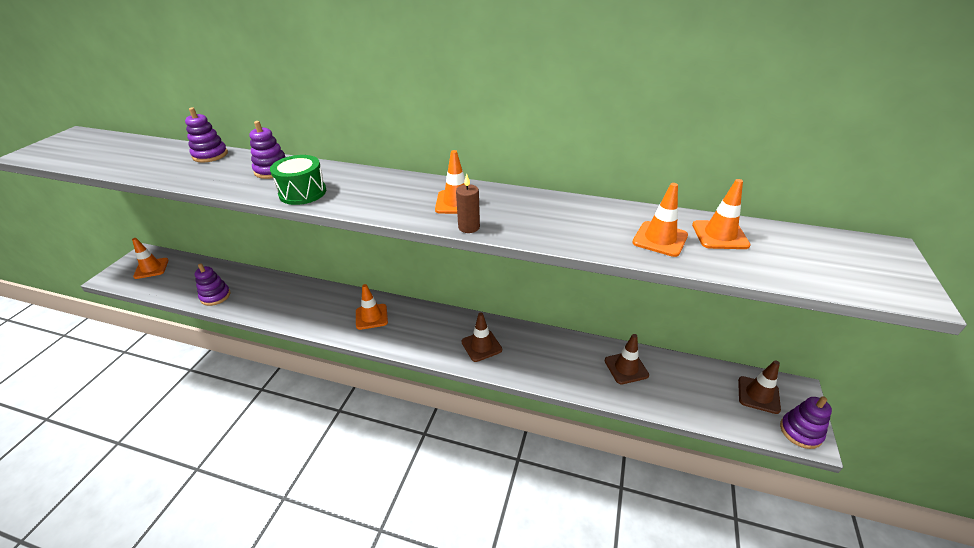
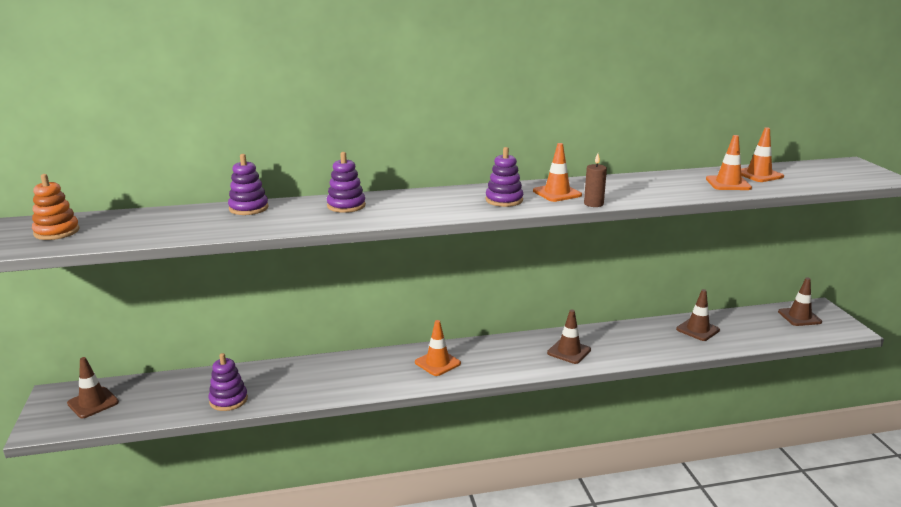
camera: 30 degrees left, 15 degrees down
(79, 148) = (57, 232): none -> orange stacking toy
(151, 268) = (93, 403): orange traffic cone -> brown traffic cone
(302, 192) = (411, 213): green drum -> none
(800, 432) = (844, 328): purple stacking toy -> purple stacking toy (504, 200)

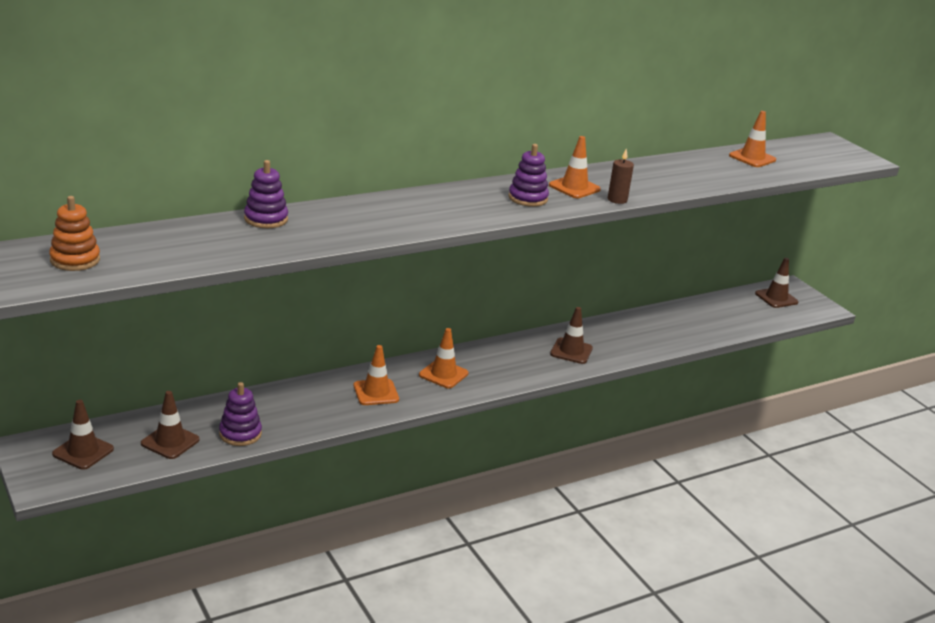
camera: 20 degrees left, 5 degrees up
(346, 206) = (370, 212): purple stacking toy -> none
(697, 330) = (686, 318): brown traffic cone -> brown traffic cone (170, 442)
(728, 183) = (729, 170): orange traffic cone -> orange traffic cone (376, 392)

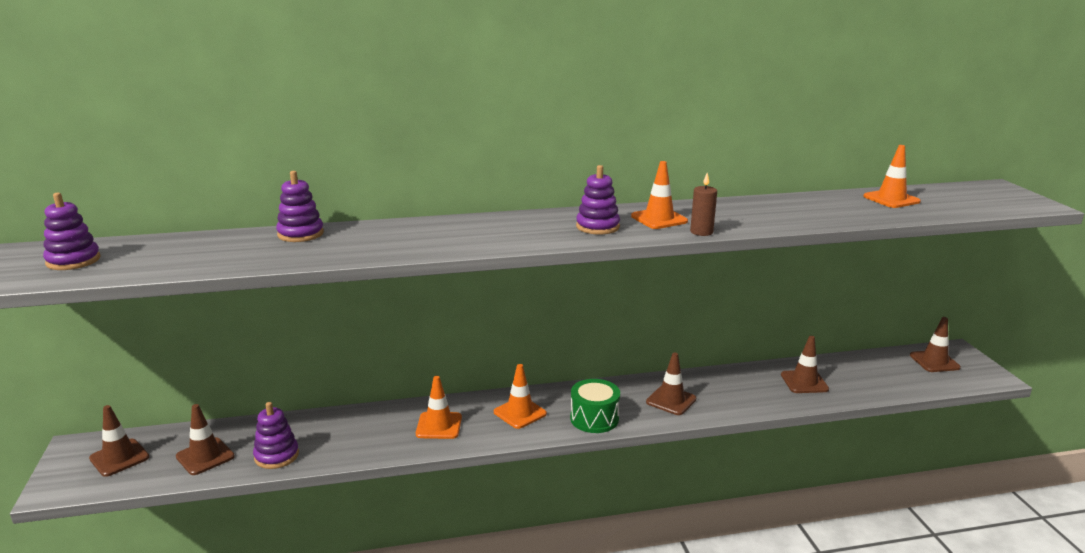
camera: 20 degrees right, 5 degrees down
(75, 260) = (73, 261): orange stacking toy -> purple stacking toy
(512, 373) = (594, 418): none -> green drum
(676, 325) = (804, 382): none -> brown traffic cone

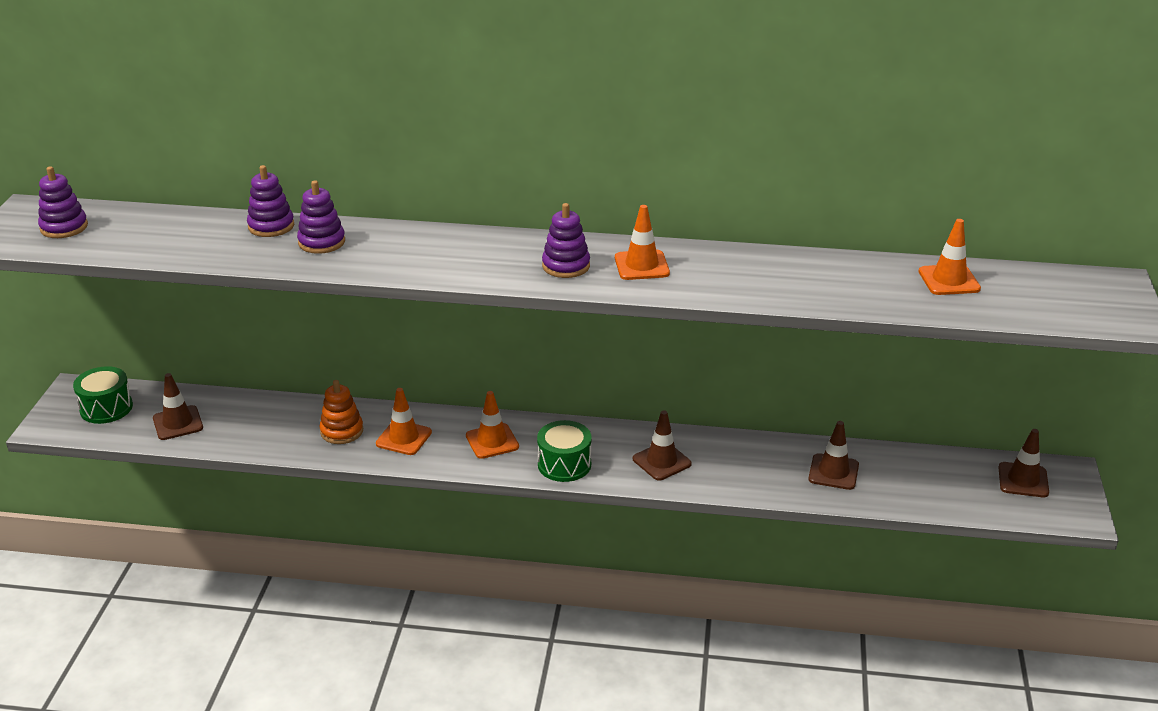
camera: 20 degrees right, 10 degrees up
(119, 458) = (106, 408): brown traffic cone -> green drum
(276, 456) = (239, 436): purple stacking toy -> purple stacking toy (321, 242)
(377, 431) = (342, 431): none -> orange stacking toy
(701, 232) = (669, 293): brown candle -> none

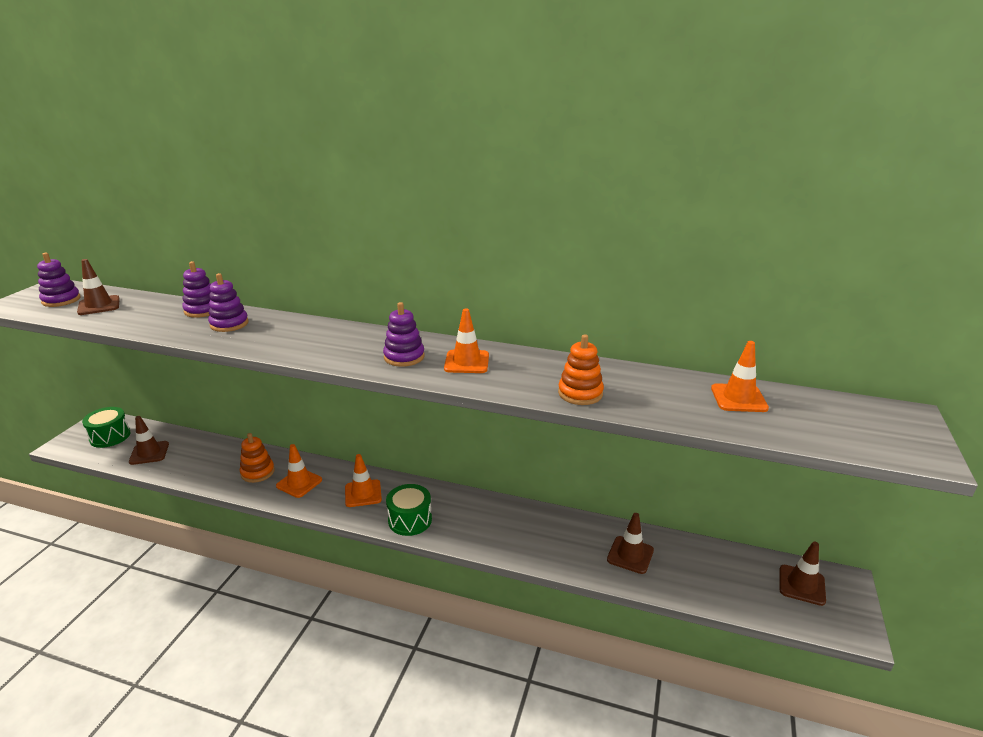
camera: 10 degrees right, 5 degrees down
(661, 461) = (488, 527): brown traffic cone -> brown traffic cone (99, 305)
(782, 290) = (580, 393): none -> orange stacking toy

